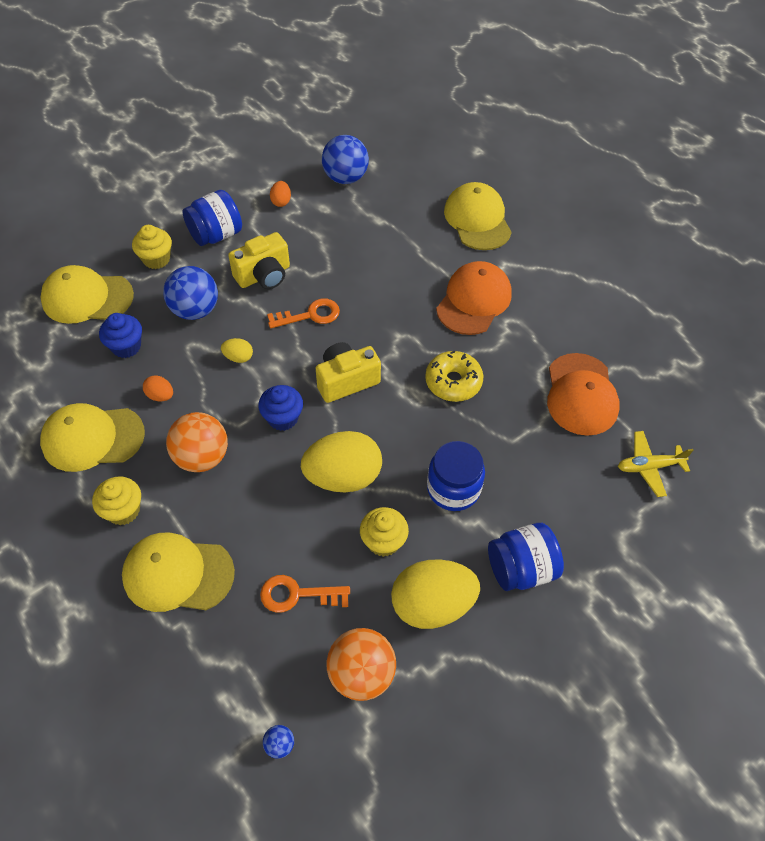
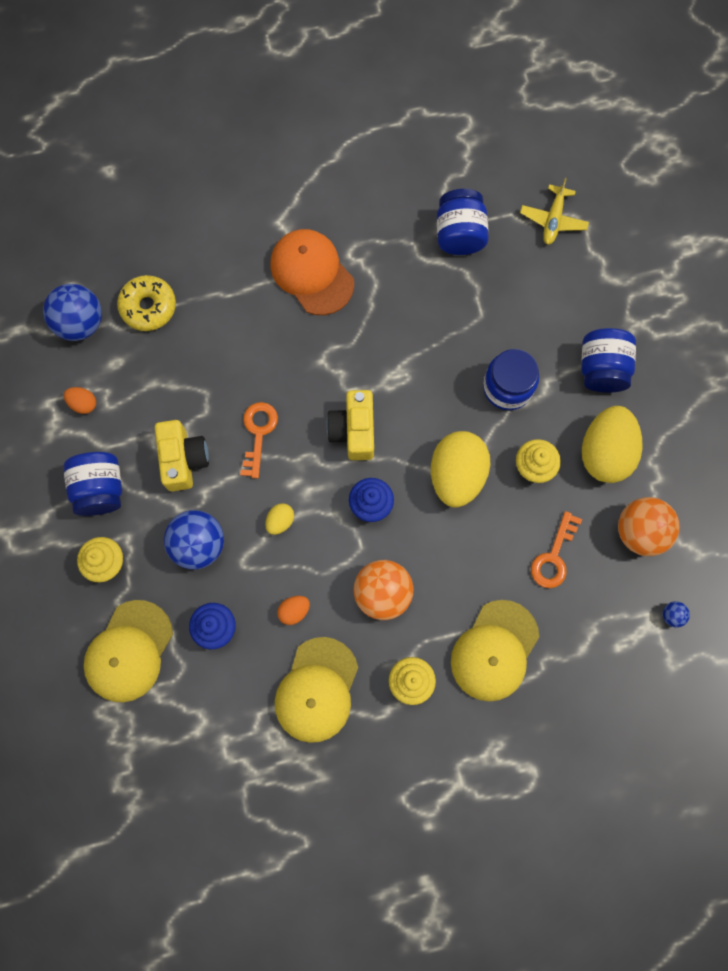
camera: 65 degrees left, 20 degrees up
(453, 382) = (397, 336): yellow donut -> yellow donut (148, 307)
(477, 220) = (208, 219): yellow cap -> none
(581, 394) = (459, 234): orange cap -> blue jar

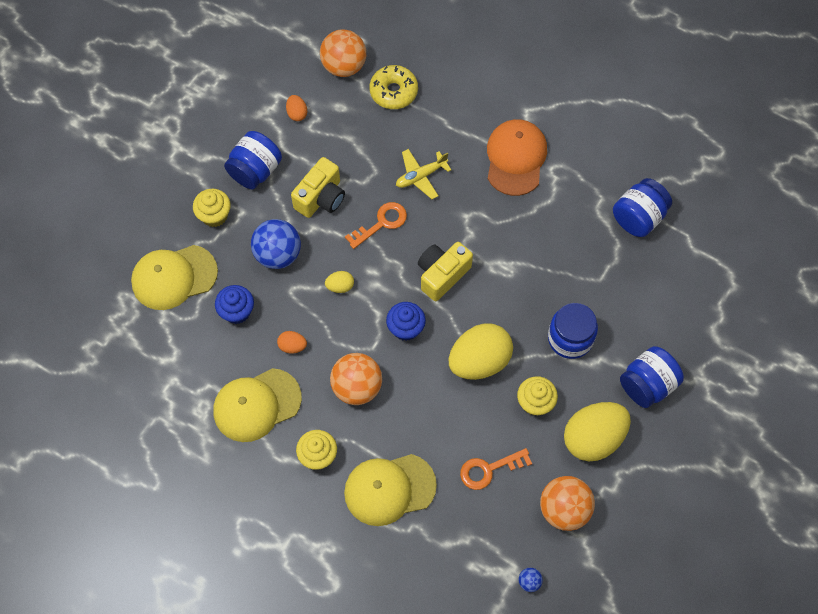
camera: 45 degrees right, 10 degrees down
(80, 323) = (344, 66): blue ball -> orange ball
(553, 219) = (713, 263): yellow plane -> yellow plane (421, 176)

